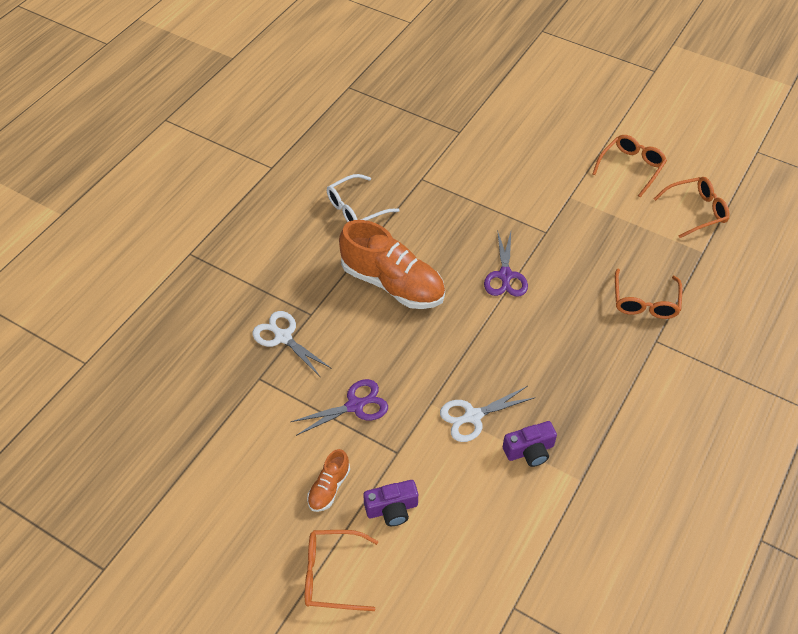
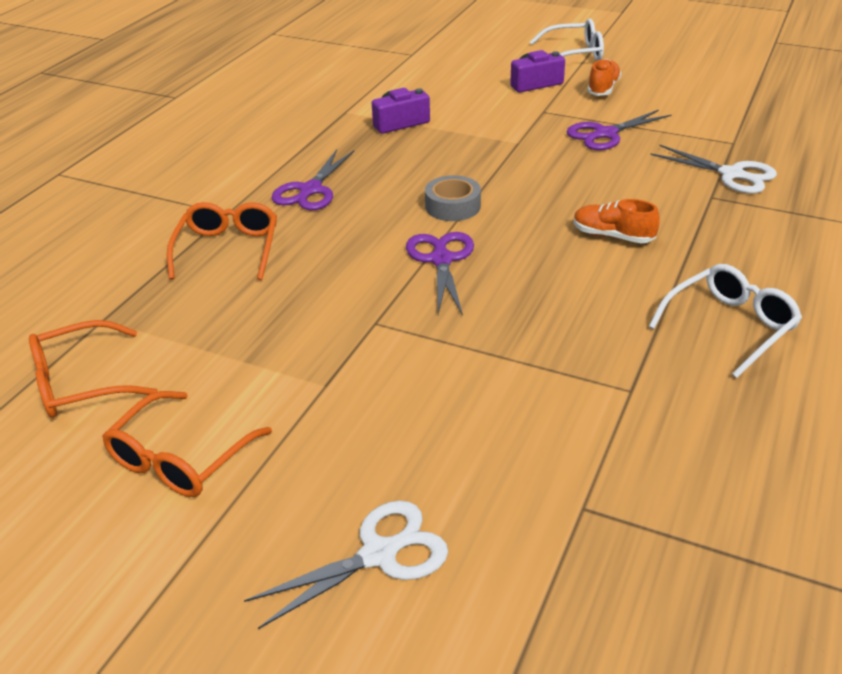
camera: 175 degrees right, 15 degrees down
(332, 574) = (574, 54): orange glasses -> white glasses
(392, 283) = (612, 236): orange shoe -> orange shoe, size x0.47
(472, 416) = (466, 138): white scissors -> white scissors (379, 554)
(493, 327) = (452, 206): none -> grey tape
(598, 360) = (310, 190): none -> purple scissors

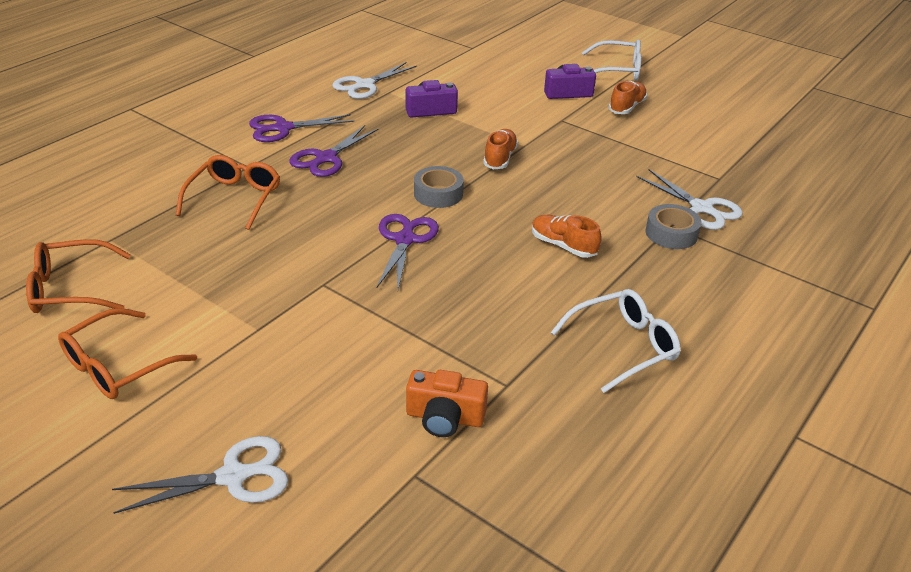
camera: 10 degrees right, 0 degrees up
(315, 109) = (364, 85): none -> white scissors
(499, 159) = (500, 158): none -> orange shoe
(583, 438) = (445, 417): none -> orange camera
(605, 134) = (606, 150): purple scissors -> purple scissors (283, 128)
(715, 204) = (671, 233): none -> grey tape

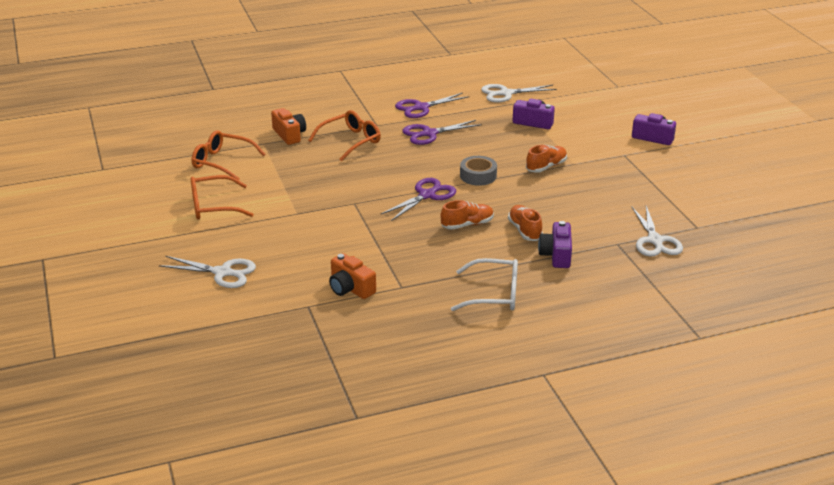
camera: 35 degrees right, 5 degrees down
(139, 215) = (289, 135): none -> orange camera
(283, 128) = (421, 108): purple scissors -> purple scissors turned 45 degrees counterclockwise
(617, 70) = (718, 132): white glasses -> none
(626, 107) = (688, 160): orange shoe -> orange shoe (467, 225)
(629, 264) = (556, 255): none -> purple camera
(671, 233) = (610, 248): grey tape -> none

